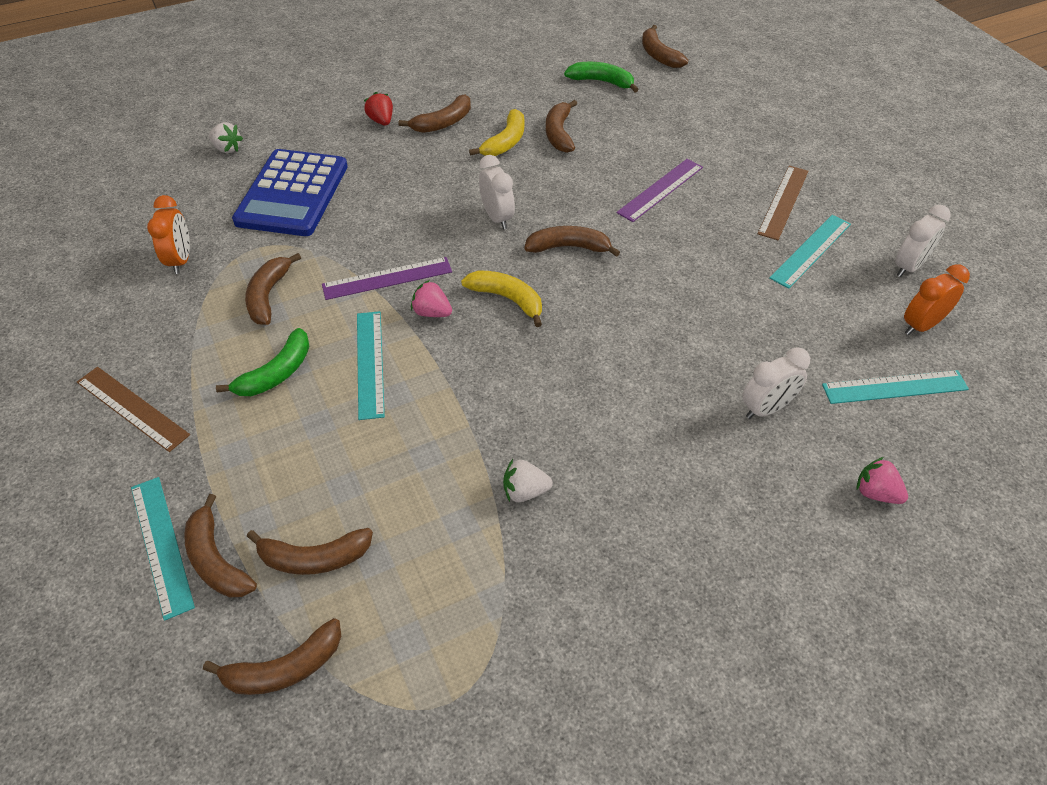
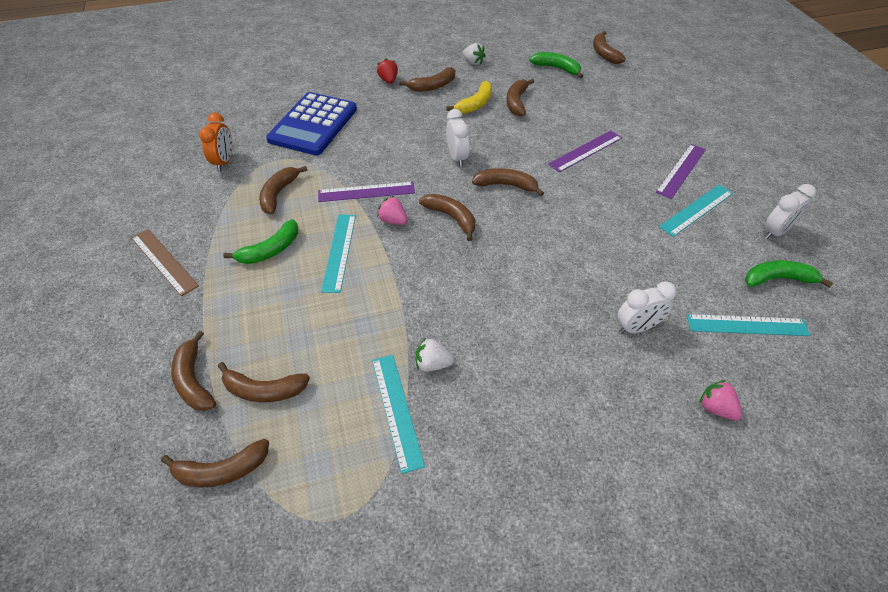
camera: 10 degrees right, 0 degrees up
(161, 545) = (158, 363): turquoise ruler -> turquoise ruler (396, 410)
(227, 149) = (276, 89): white strawberry -> white strawberry (473, 62)
(507, 299) = (451, 218): yellow banana -> brown banana
(783, 202) = (681, 170): brown ruler -> purple ruler
(921, 325) = (778, 279): orange clock -> green banana

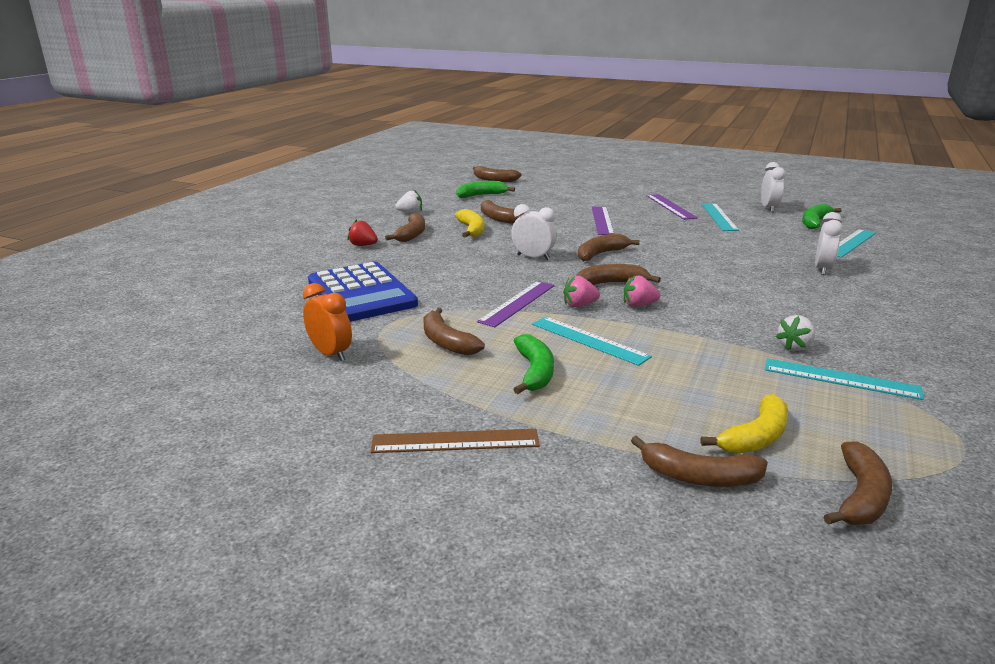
camera: 50 degrees left, 25 degrees down
(264, 390) = (755, 437): brown banana -> yellow banana
(716, 408) = (923, 275): pink strawberry -> pink strawberry (639, 305)

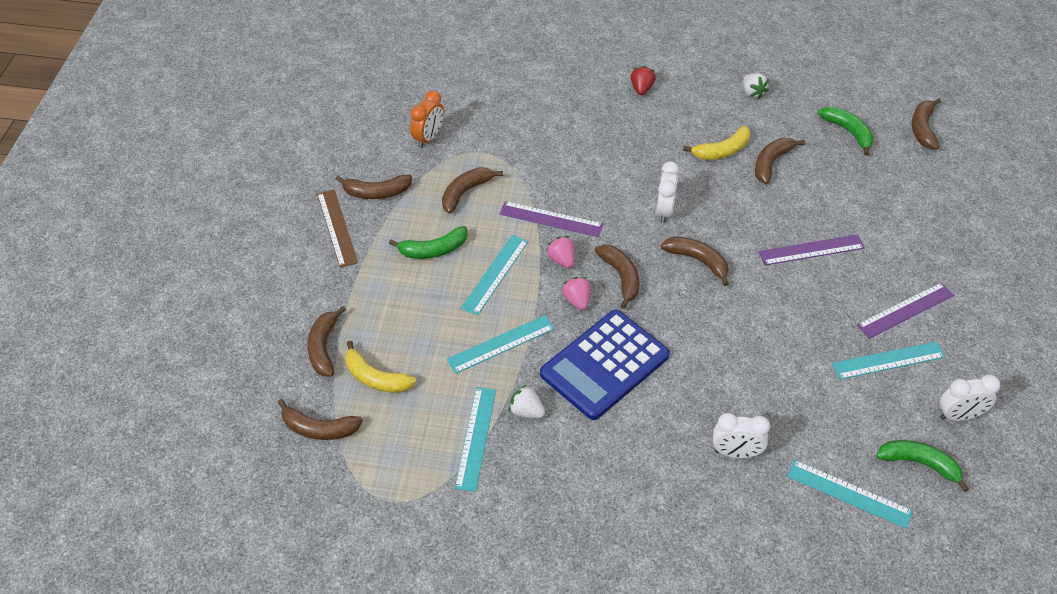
camera: 75 degrees right, 25 degrees up
(361, 293) = (534, 121): blue calculator -> blue calculator (604, 365)
(411, 234) = (687, 112): brown banana -> brown banana (376, 192)
(697, 349) = (501, 344): none -> turquoise ruler

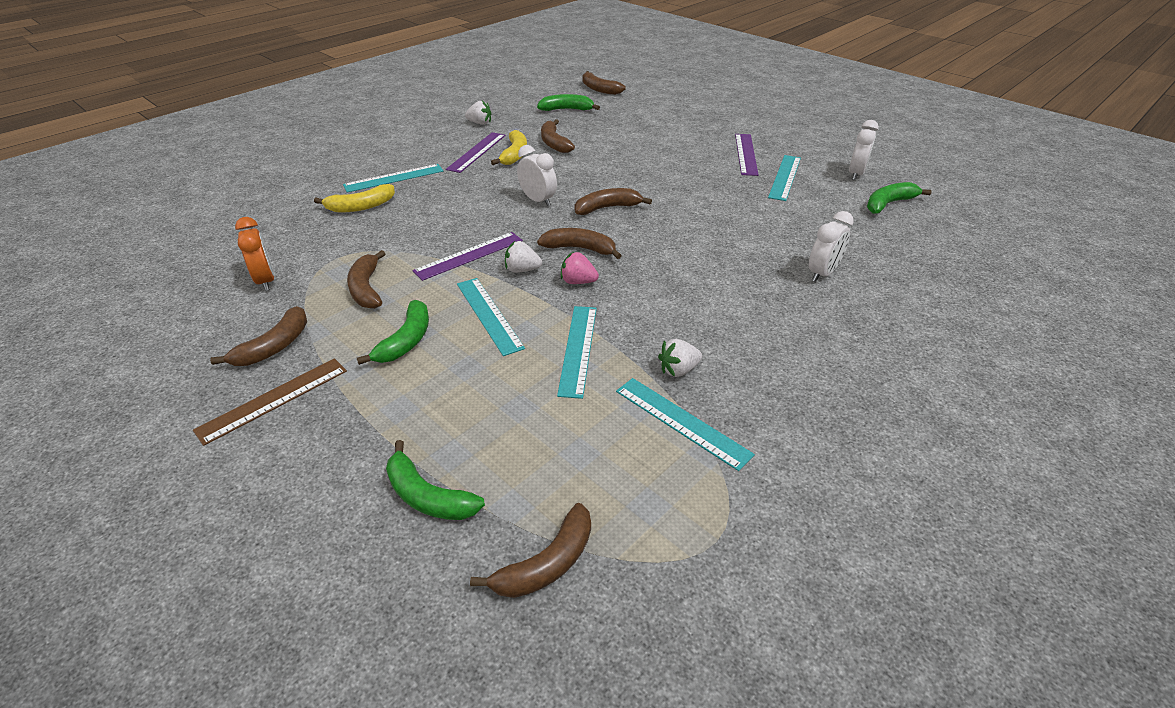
camera: 55 degrees left, 10 degrees down
(324, 347) = (428, 496): brown banana -> green banana
(337, 228) = (273, 400): brown ruler -> brown ruler turned 60 degrees counterclockwise
(375, 378) = (523, 468): yellow banana -> yellow banana (361, 207)
(562, 260) = (522, 270): pink strawberry -> white strawberry
(604, 365) = (667, 298): blue calculator -> none
(641, 89) = (402, 158): red strawberry -> none
(811, 250) = (653, 162): purple ruler -> purple ruler (477, 152)
(849, 493) = (899, 241): turquoise ruler -> turquoise ruler (394, 178)

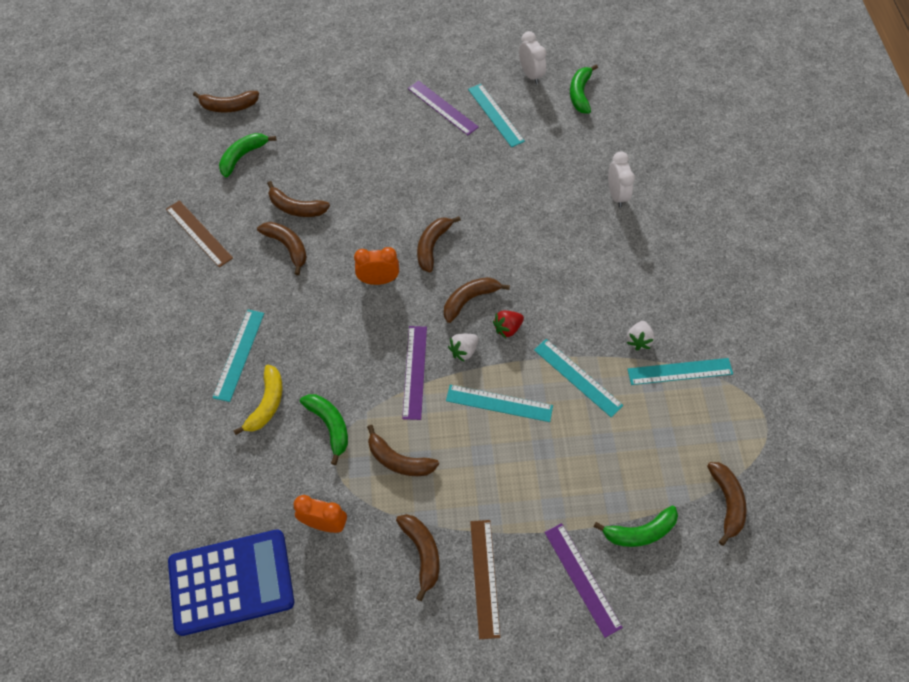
camera: 50 degrees left, 20 degrees up
(174, 263) = (231, 582): none -> blue calculator
(406, 341) = (486, 468): green banana -> green banana (330, 425)
(477, 152) = (253, 269): purple ruler -> purple ruler (582, 578)
(480, 123) = (199, 233): white strawberry -> brown ruler
(515, 155) = (287, 247): yellow banana -> brown banana
(538, 200) = (378, 280): white clock -> orange clock
(578, 282) = (507, 328): pink strawberry -> red strawberry

